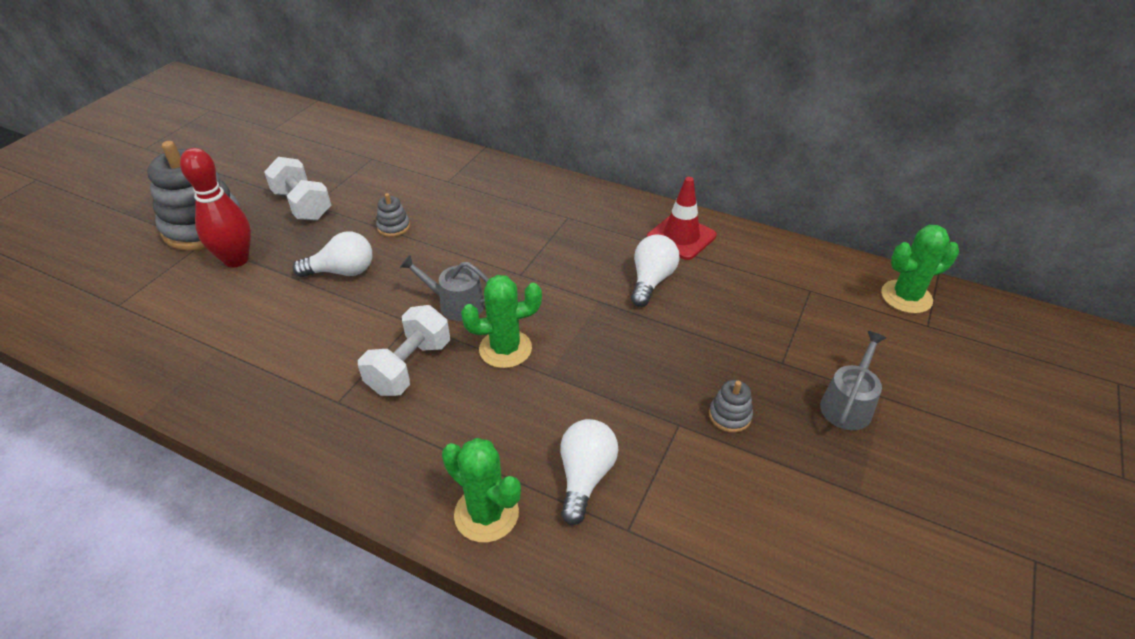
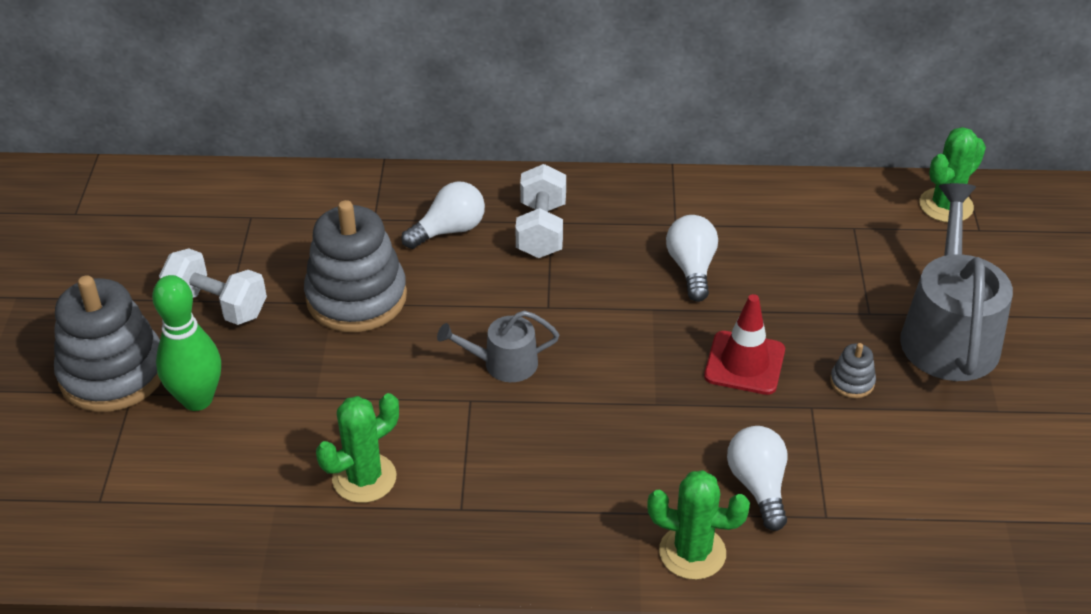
camera: 25 degrees left, 0 degrees up
(236, 260) = (197, 399): red bowling pin -> green bowling pin
(342, 271) = (341, 370): white light bulb -> white light bulb (449, 230)
(393, 227) = (356, 297): grey stacking toy -> grey stacking toy, size x2.41
(409, 367) = (508, 447): white dumbbell -> white dumbbell (541, 230)
(505, 349) = (593, 393): green cactus -> green cactus (364, 478)
(681, 237) = (690, 208): red traffic cone -> red traffic cone (744, 363)
(848, 404) = (948, 333): grey watering can -> grey watering can, size x1.90

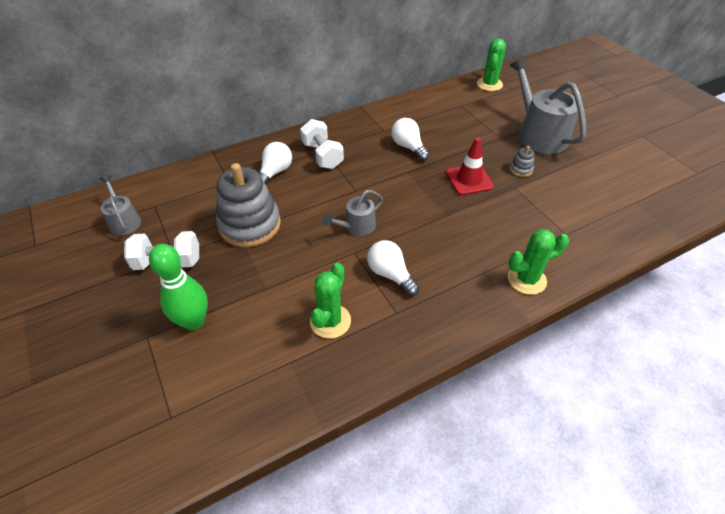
camera: 30 degrees left, 5 degrees up
(113, 373) = (125, 330): grey stacking toy -> none
(199, 223) = (124, 221): none -> grey watering can
(758, 486) = (526, 233): white light bulb -> white light bulb (390, 274)

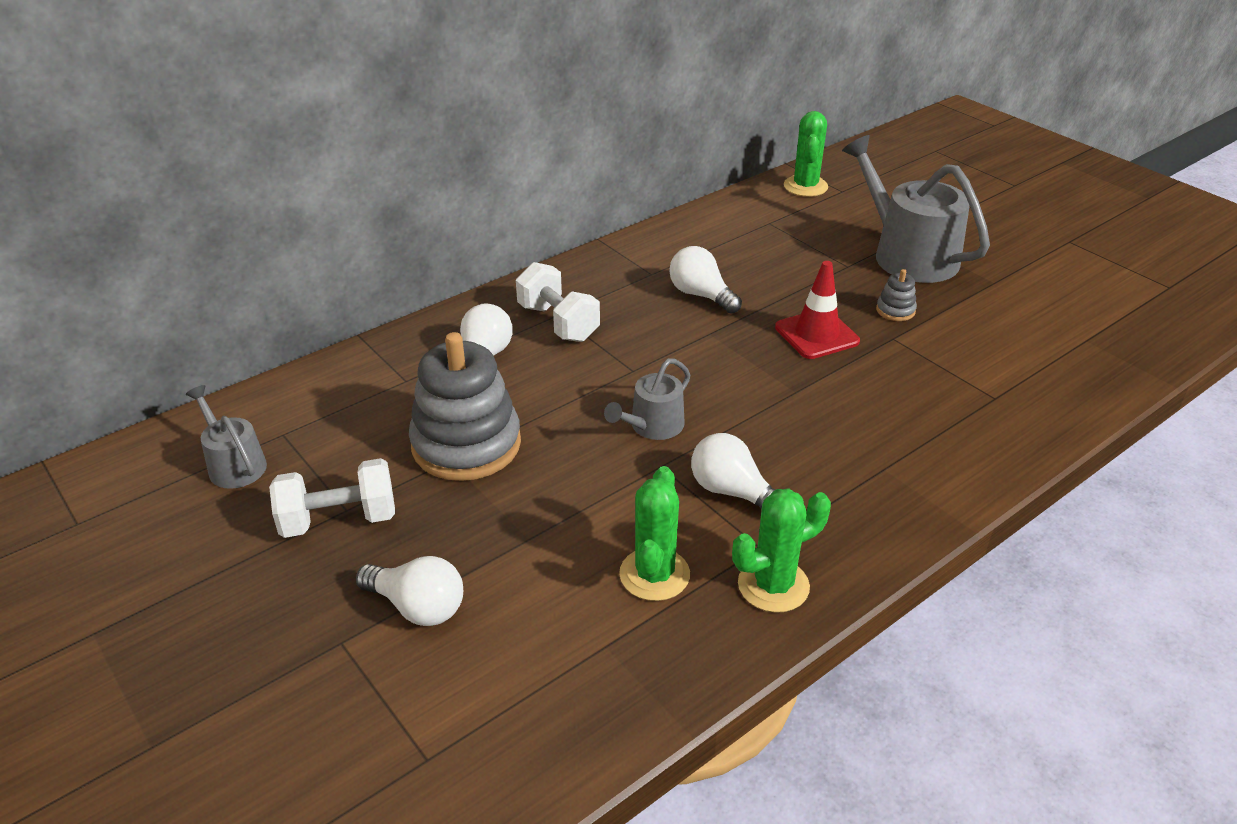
camera: 10 degrees left, 10 degrees down
(194, 321) = (418, 607): green bowling pin -> white light bulb
(526, 279) = (953, 471): green cactus -> green cactus (773, 585)

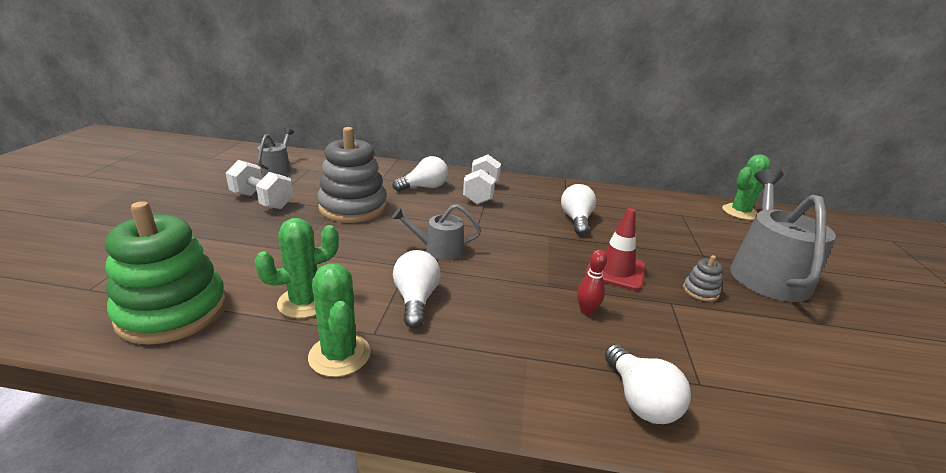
camera: 45 degrees right, 10 degrees down
(418, 607) = (213, 241): white light bulb -> white light bulb (640, 399)
(567, 689) = (173, 311): none -> green stacking toy
(773, 585) = (339, 355): green cactus -> green cactus turned 45 degrees clockwise
(857, 394) = (586, 310): none -> red bowling pin

